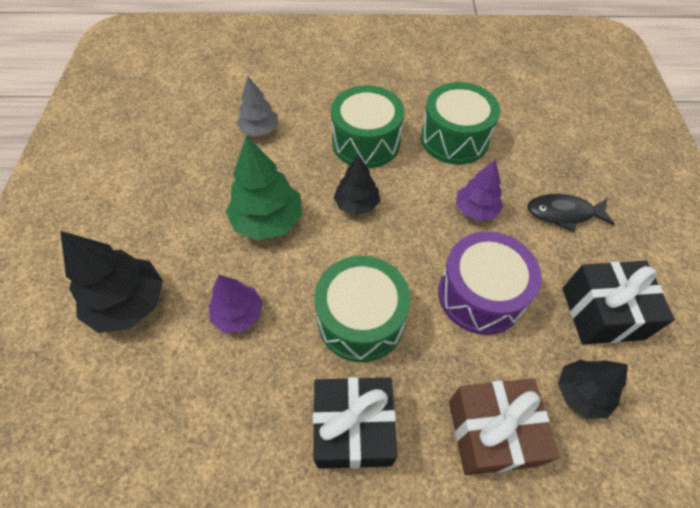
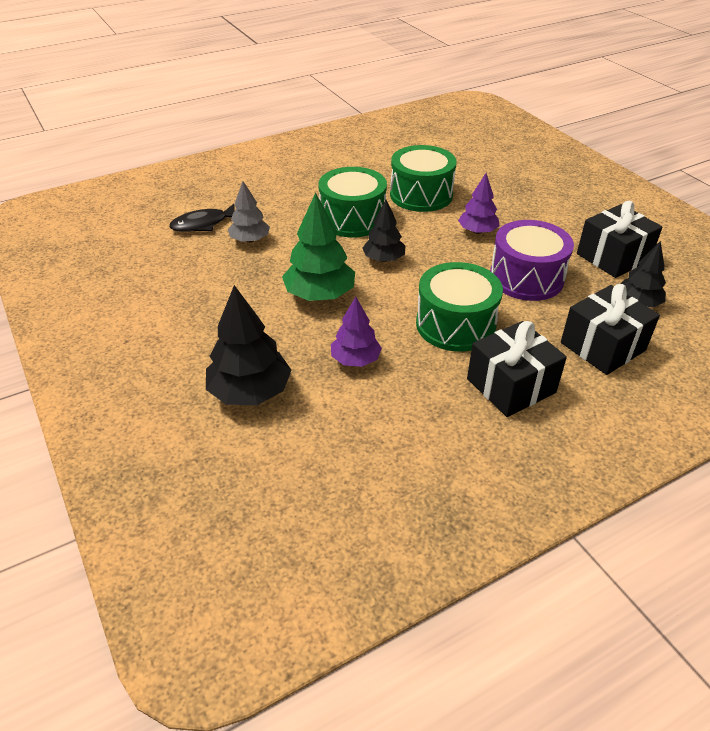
camera: 30 degrees left, 15 degrees down
(491, 432) = (602, 346): brown gift -> black gift
(563, 213) = (539, 213): black fish -> black fish (203, 224)

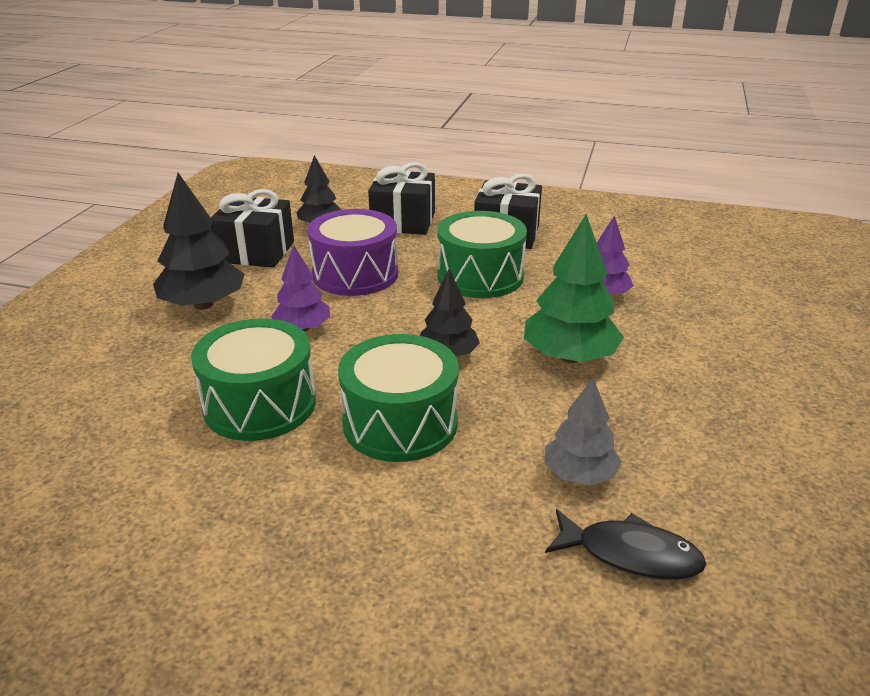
camera: 135 degrees left, 10 degrees down
(250, 392) = (726, 316): black tree -> black tree (203, 304)

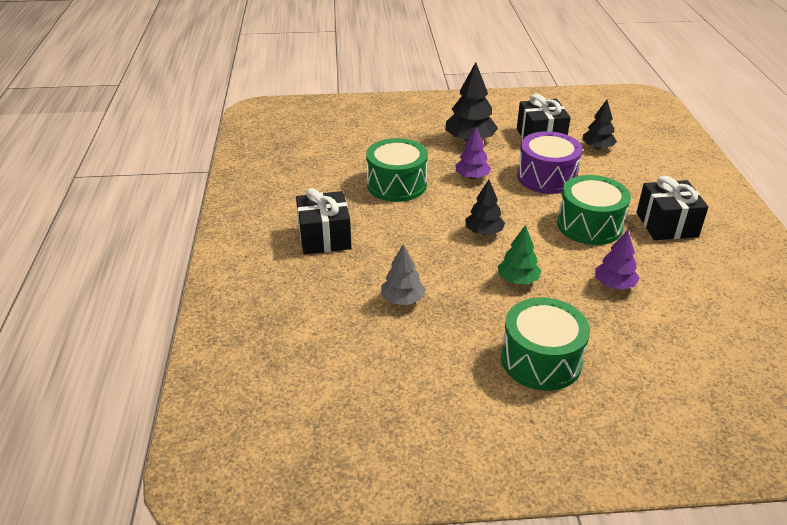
camera: 70 degrees right, 5 degrees up
(400, 423) = (409, 230): green drum -> green drum (541, 360)
(403, 221) = (638, 176): black gift -> black gift (324, 237)
(569, 357) = (517, 280): green tree -> green tree, size x0.63
(630, 554) = (350, 325): black fish -> none

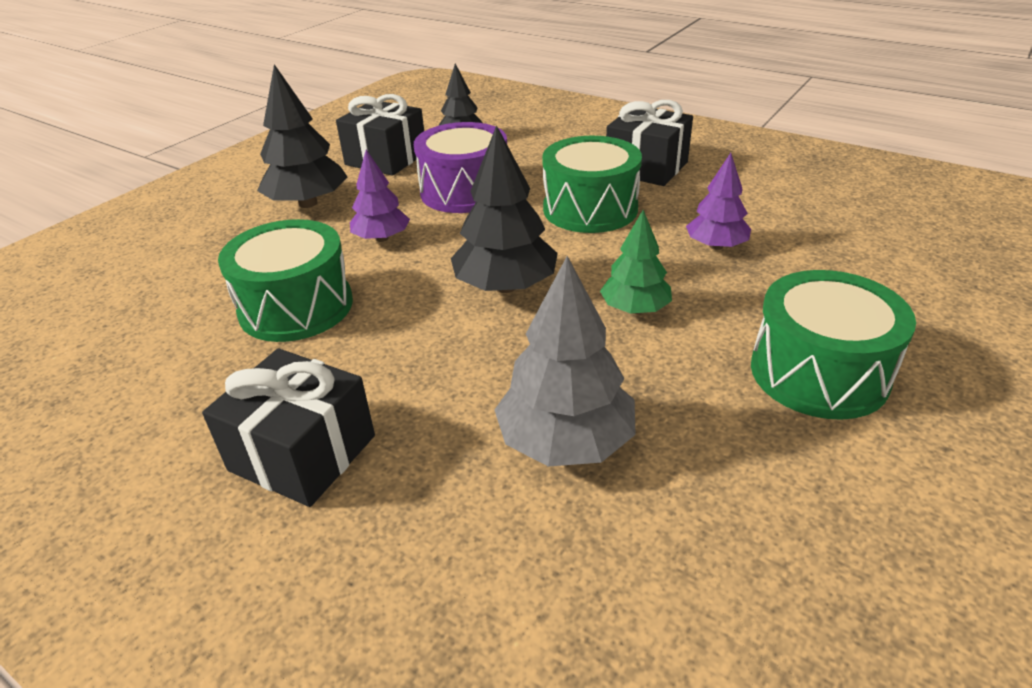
camera: 50 degrees left, 0 degrees up
(402, 299) = (566, 441): grey tree -> grey tree, size x1.58
(484, 232) = (505, 286): black tree -> black tree, size x1.58

